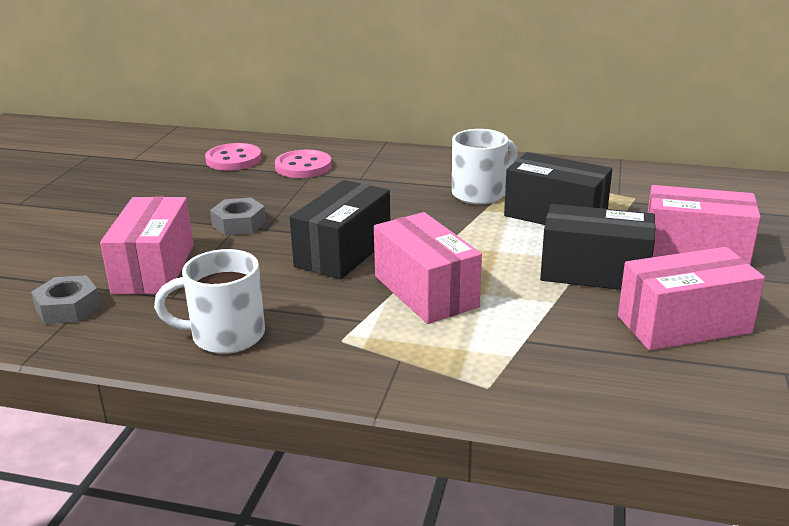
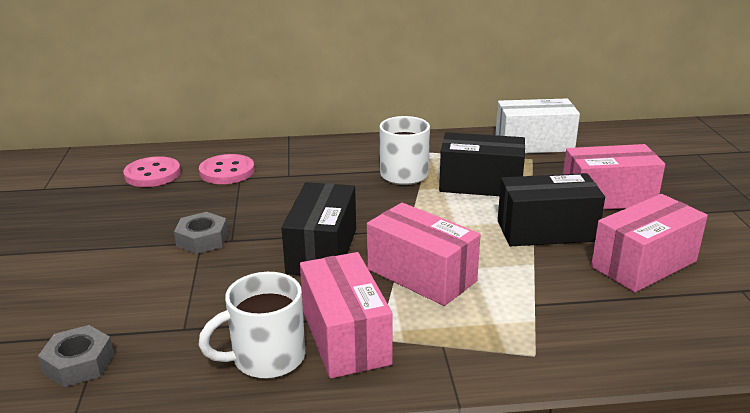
camera: 20 degrees left, 0 degrees up
(154, 269) = (145, 302): pink box -> pink box (345, 337)
(649, 183) = (534, 144): none -> white box

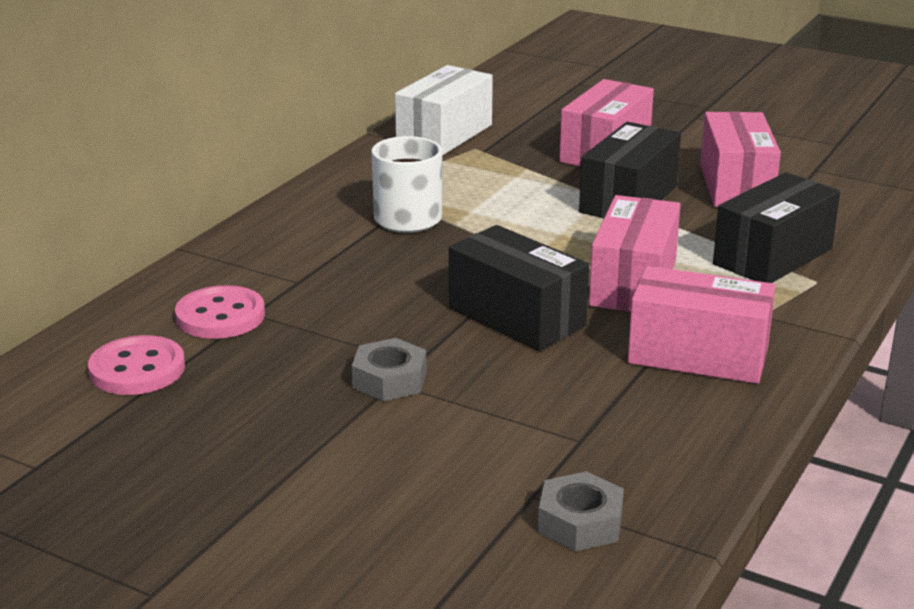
camera: 55 degrees left, 0 degrees up
(266, 358) = (690, 407): white mug -> none
(421, 275) = (633, 283): pink box -> pink box turned 60 degrees counterclockwise
(480, 184) = (492, 192): black box -> black box (773, 256)

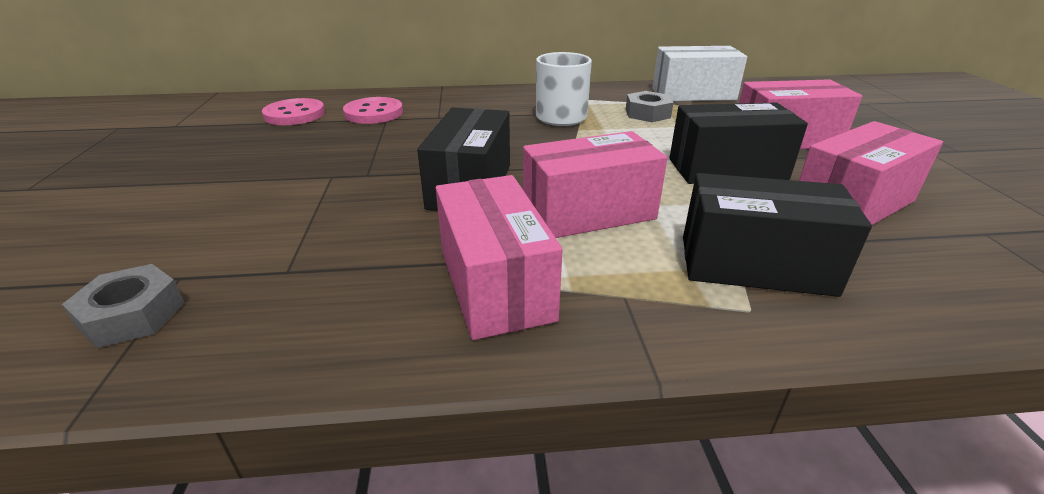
camera: 55 degrees right, 5 degrees up
(389, 380) = (333, 174): grey nut -> grey nut (647, 113)

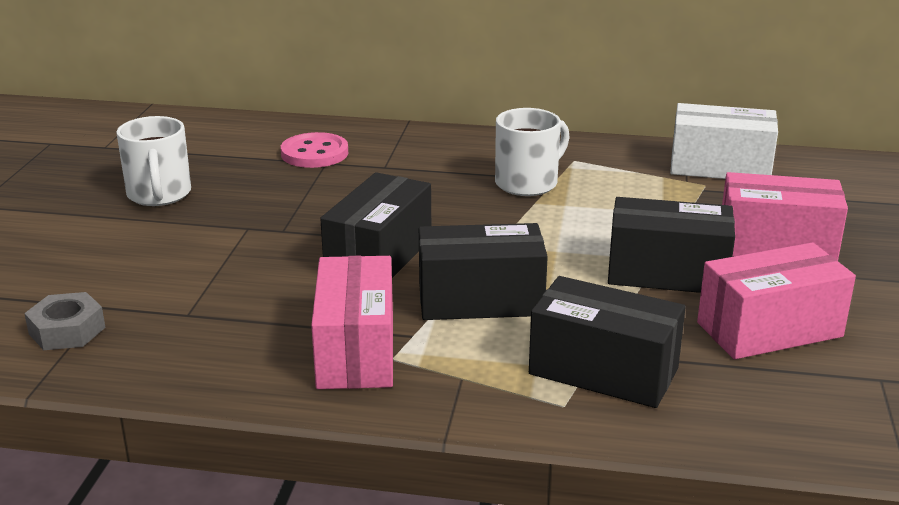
camera: 15 degrees right, 5 degrees down
(234, 158) = (159, 195): none -> white mug
(294, 114) = (229, 146): pink button -> none
(588, 213) = (480, 300): pink box -> black box
(647, 113) = (635, 190): grey nut -> none

